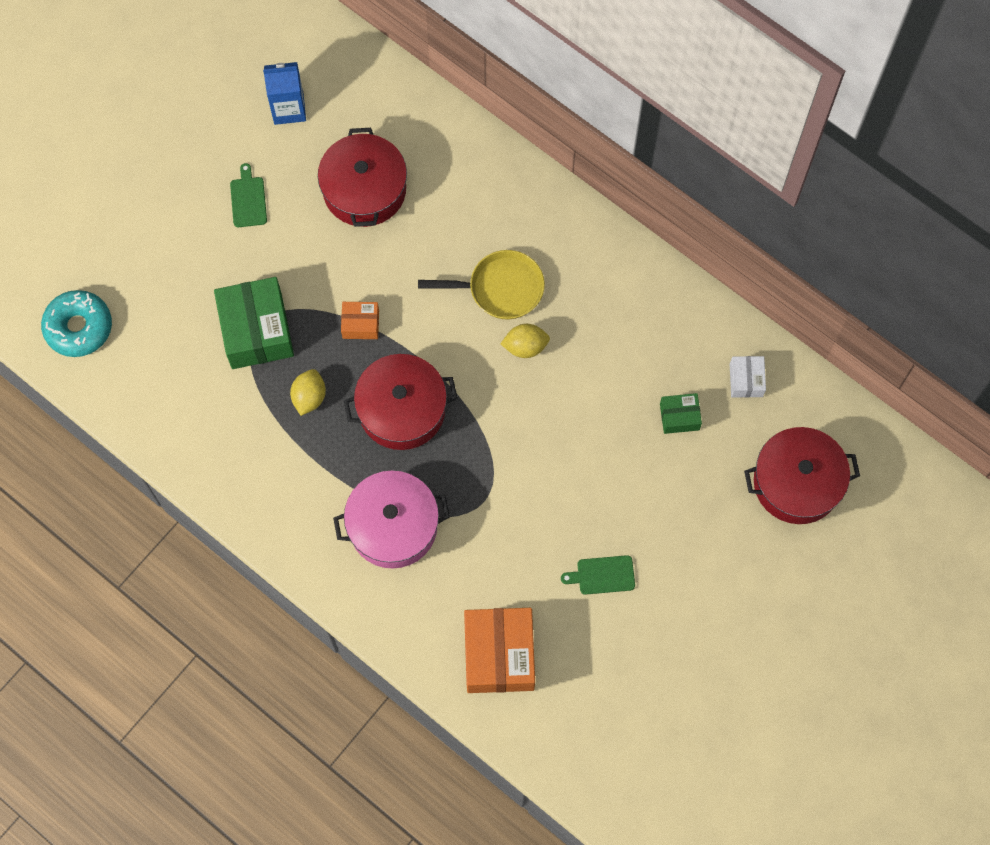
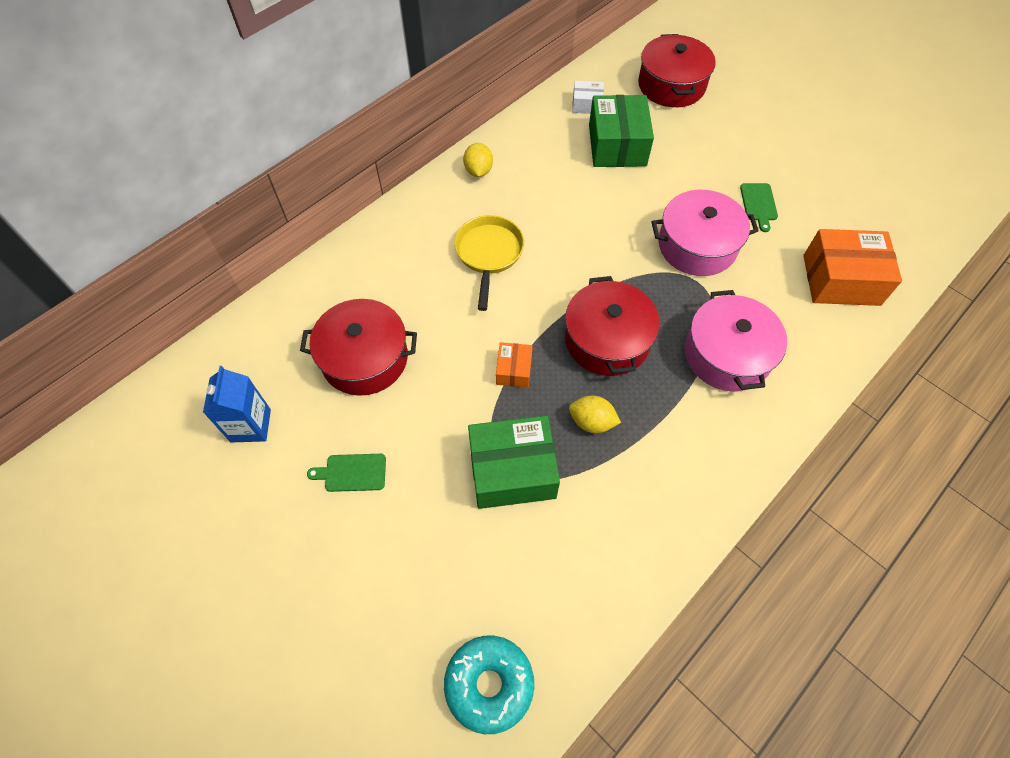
camera: 85 degrees left, 10 degrees down
(525, 346) = (548, 240): yellow lemon -> yellow lemon (478, 171)
(533, 503) = (697, 245): none -> pink pot
(679, 417) = (617, 145): green box -> green box, size x1.99

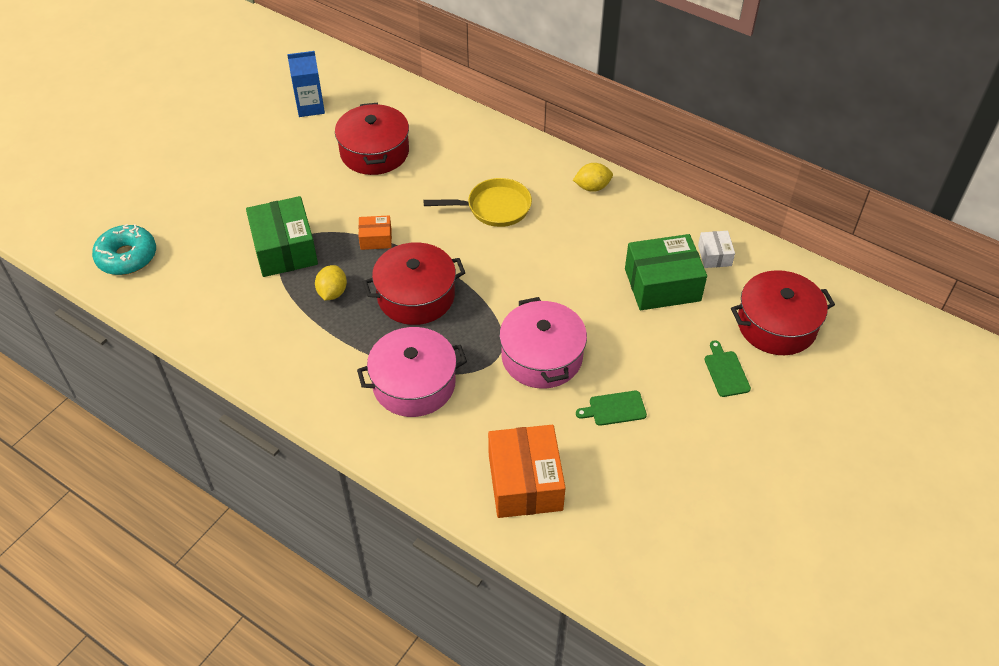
camera: 80 degrees right, 10 degrees down
(352, 472) = (277, 164): green cutting board -> green cutting board (726, 372)

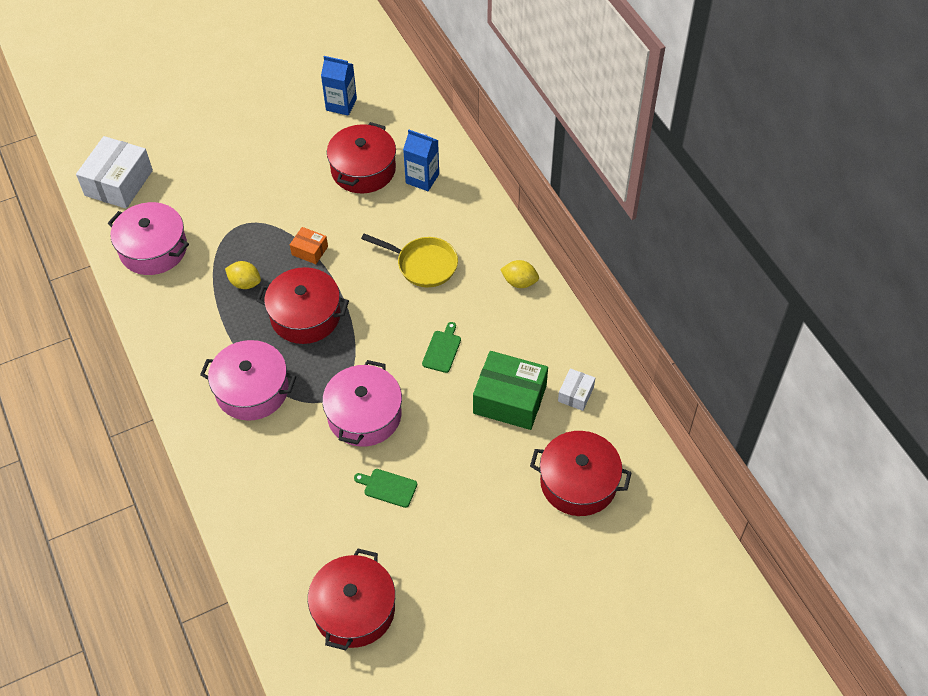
camera: 30 degrees right, 5 degrees up
(127, 257) = (119, 183): turquoise donut -> white box
(211, 301) = (153, 249): none -> pink pot
(285, 249) = (235, 228): green box -> none
(332, 292) = (245, 283): yellow lemon -> yellow lemon turned 75 degrees clockwise
(436, 139) = (422, 178): none -> blue carton
(525, 482) = (276, 511): orange box -> none
(671, 532) = (354, 609): none -> red pot
(726, 372) = (502, 501): green cutting board -> green cutting board (442, 350)

